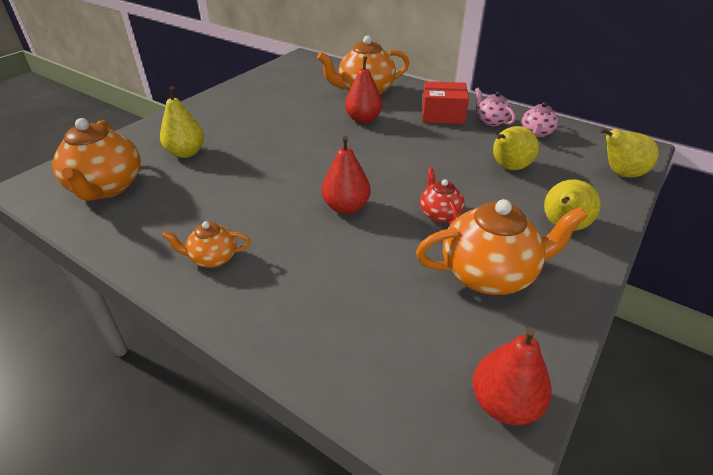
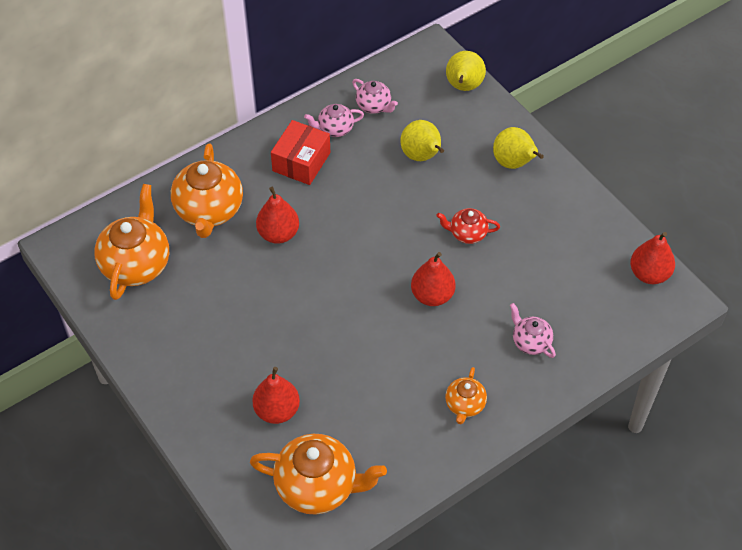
camera: 70 degrees left, 15 degrees up
(186, 153) = (277, 410): yellow pear -> red pear
(319, 293) = (530, 342): none -> pink teapot
(489, 274) = (547, 233): orange teapot -> orange teapot (136, 264)

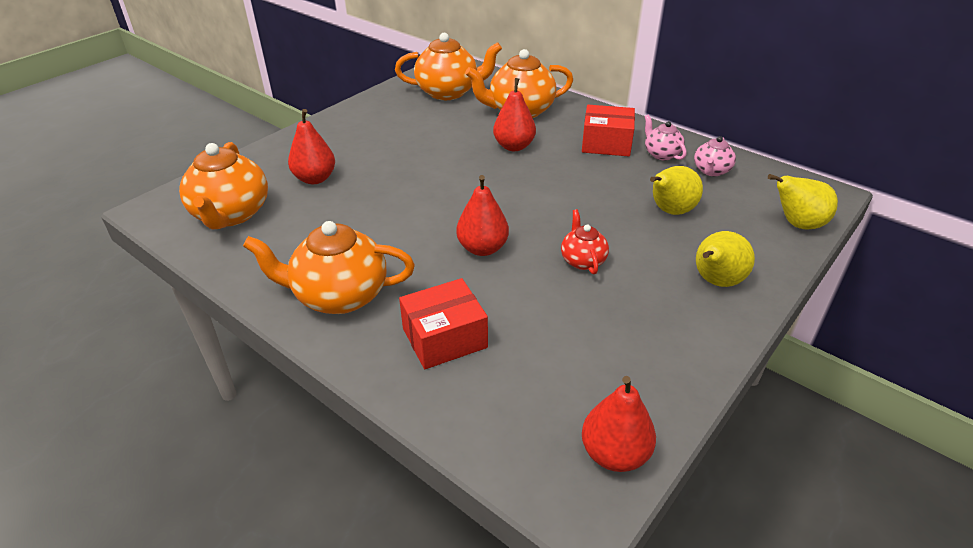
camera: 75 degrees right, 15 degrees down
(465, 405) = (339, 296): orange teapot -> orange teapot, size x1.90
(530, 342) = (444, 338): pink teapot -> red box

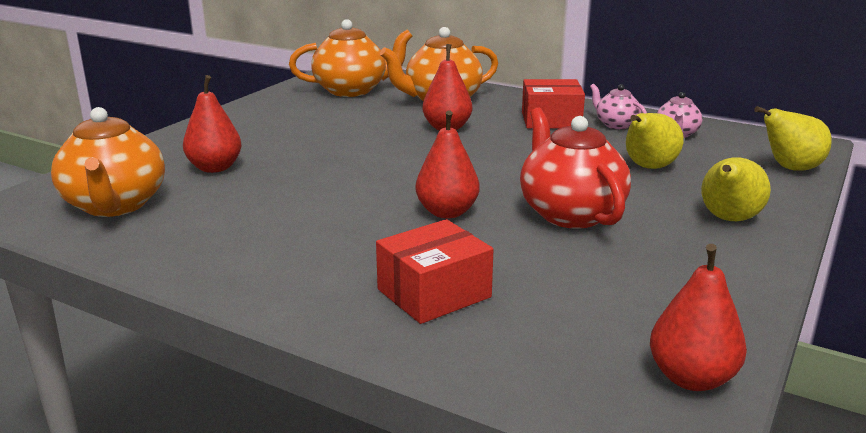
camera: 10 degrees left, 15 degrees down
(339, 296) = (283, 267): orange teapot -> none
(582, 260) = (570, 213): red teapot -> red teapot, size x1.90

